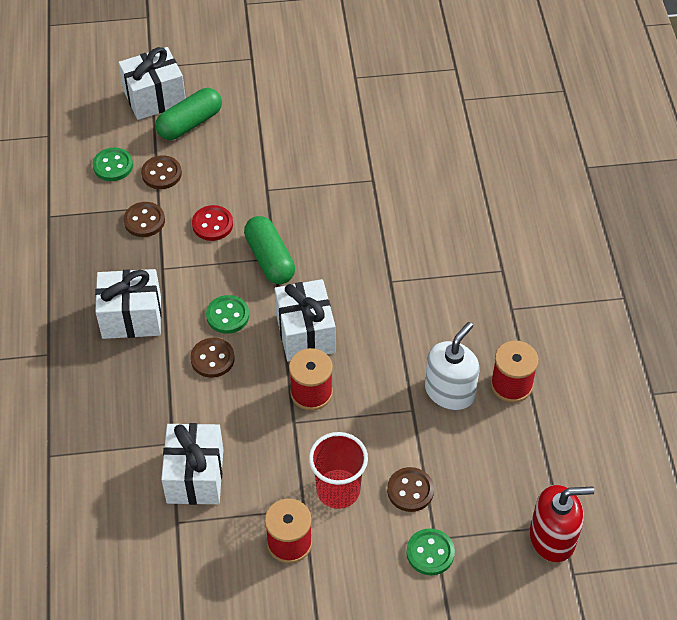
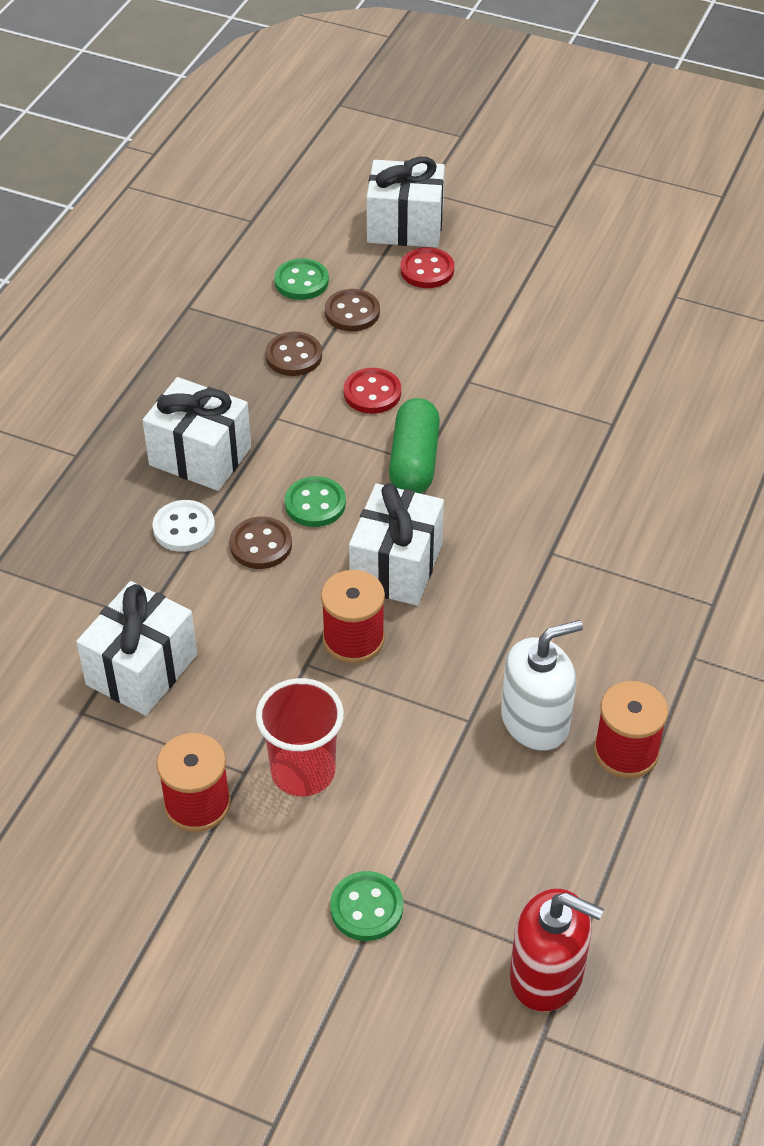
camera: 30 degrees right, 5 degrees down
(155, 370) = (184, 528): none -> white button
(190, 123) = (427, 270): green capsule -> red button
(410, 490) = (395, 817): brown button -> none

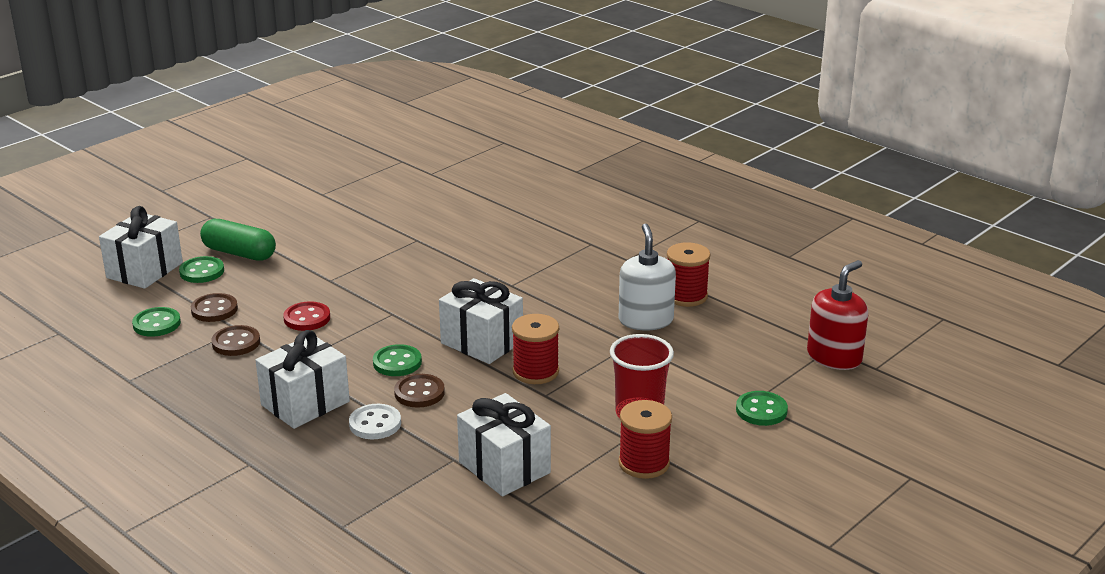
camera: 70 degrees left, 20 degrees down
(414, 461) = (389, 316): green capsule -> green capsule (239, 253)
(427, 270) = (202, 272): red button -> green button

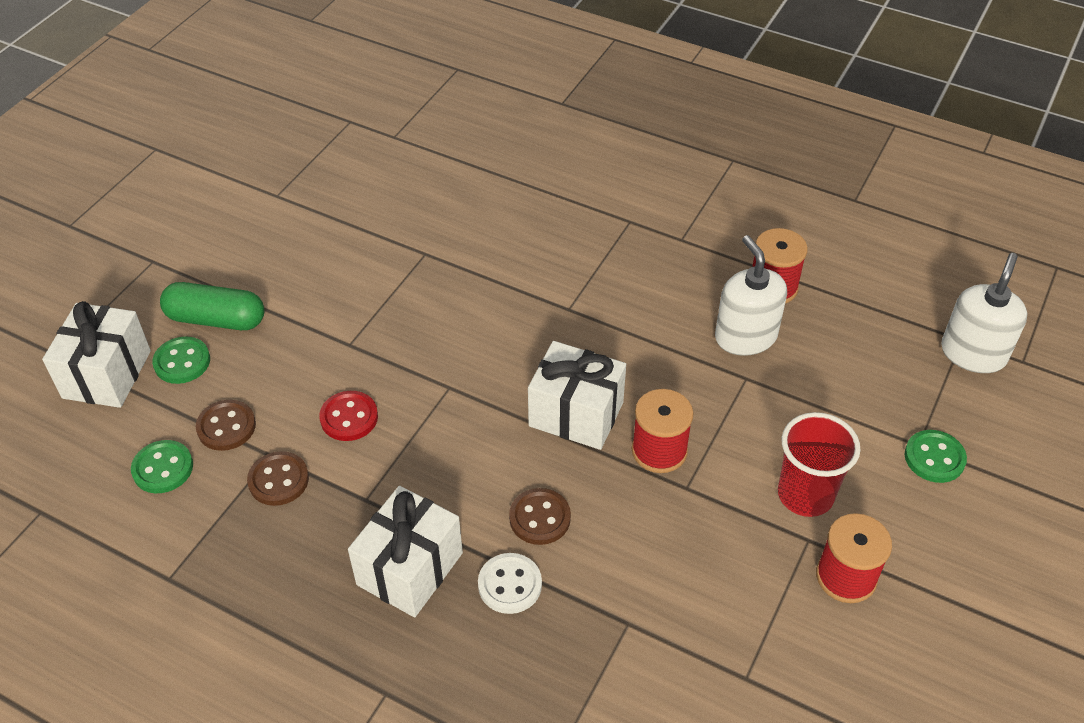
camera: 15 degrees left, 20 degrees up
(397, 362) = (491, 471): green button -> none
(504, 467) = (693, 623): white gift -> none
(834, 357) = (973, 353): red soap dispenser -> white soap dispenser

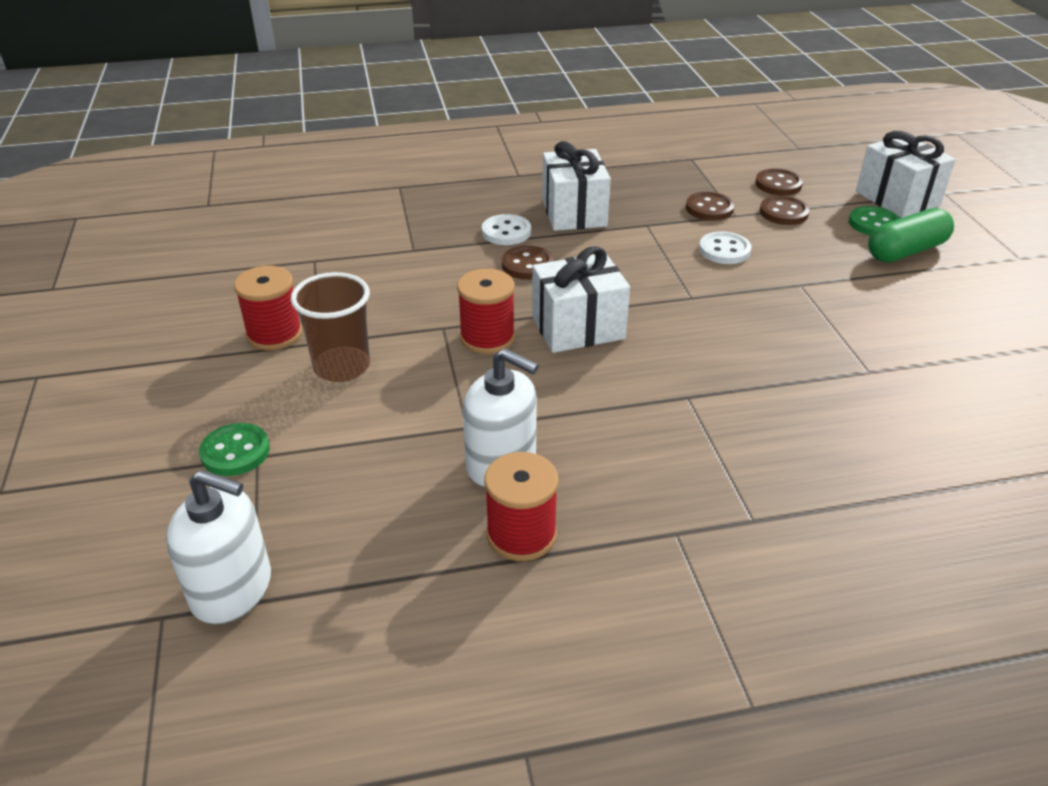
camera: 140 degrees right, 10 degrees down
(163, 468) = (778, 184): green button -> brown button
(349, 417) = (724, 250): red button -> white button
(805, 495) = (342, 367): red cup -> brown cup
(973, 353) = (232, 589): white soap dispenser -> white soap dispenser turned 60 degrees counterclockwise

